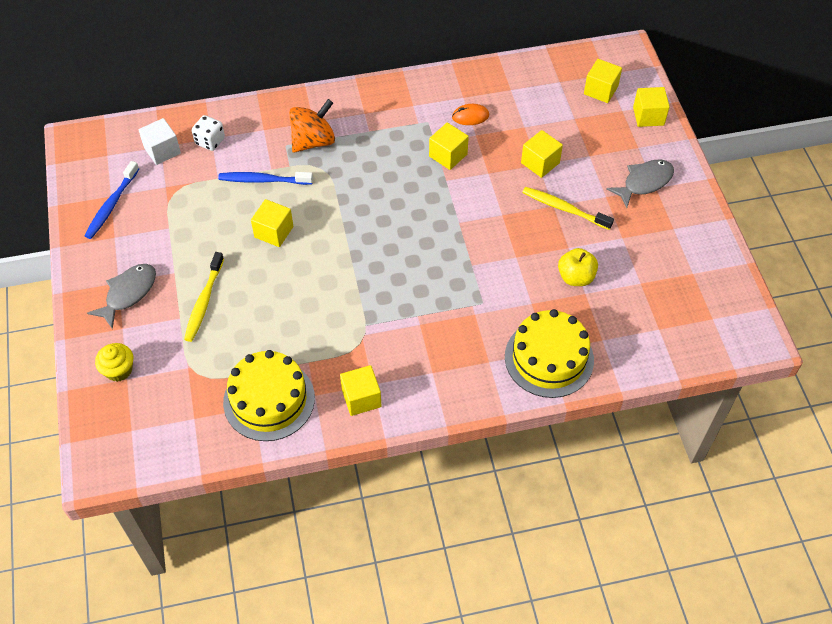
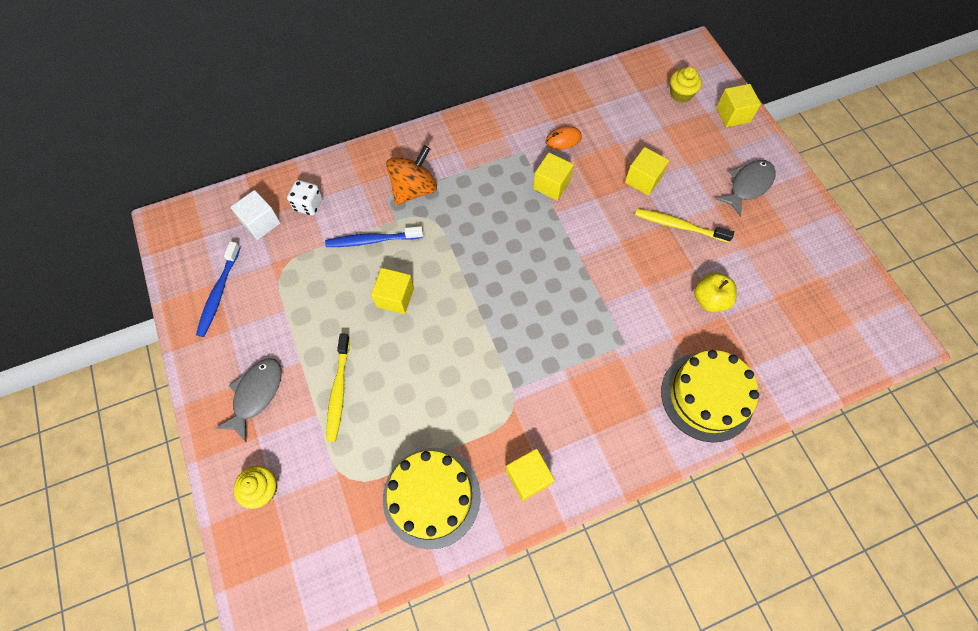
camera: 10 degrees left, 10 degrees up
(600, 90) = (681, 94): yellow cube -> yellow cupcake

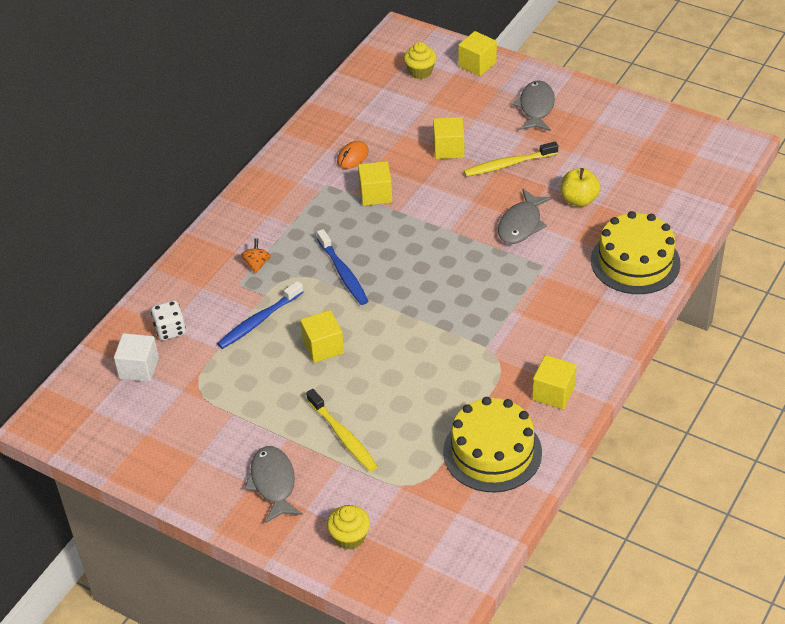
camera: 35 degrees left, 20 degrees down
(219, 293) = (157, 439): blue toothbrush -> blue toothbrush (343, 273)
(414, 189) = (257, 264): orange spinning top -> orange spinning top, size x0.49
(641, 290) = (521, 224): none -> grey fish

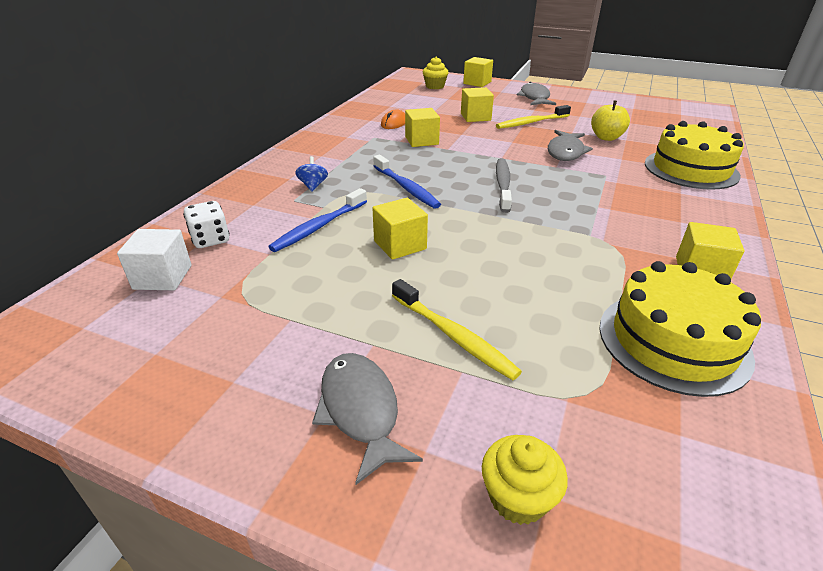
camera: 10 degrees left, 10 degrees down
(257, 264) = (313, 185): orange spinning top -> blue spinning top
(436, 274) = (503, 185): none -> grey toothbrush

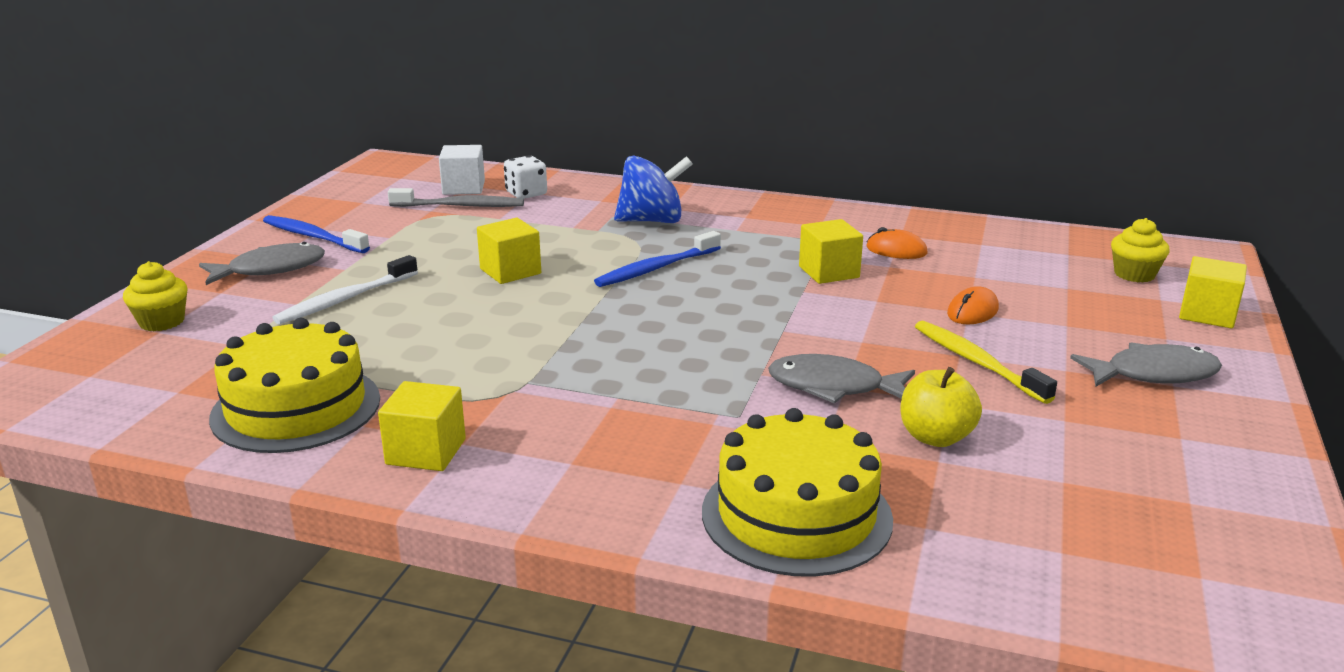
camera: 85 degrees right, 10 degrees down
(313, 185) = (652, 221): blue spinning top -> blue spinning top, size x2.03
(319, 227) = (551, 232): blue toothbrush -> blue toothbrush (313, 237)
(454, 336) = (345, 300): yellow toothbrush -> white toothbrush
(475, 117) = (972, 311): yellow cube -> orange mouse
(503, 185) = (679, 329): grey toothbrush -> grey toothbrush (460, 206)

